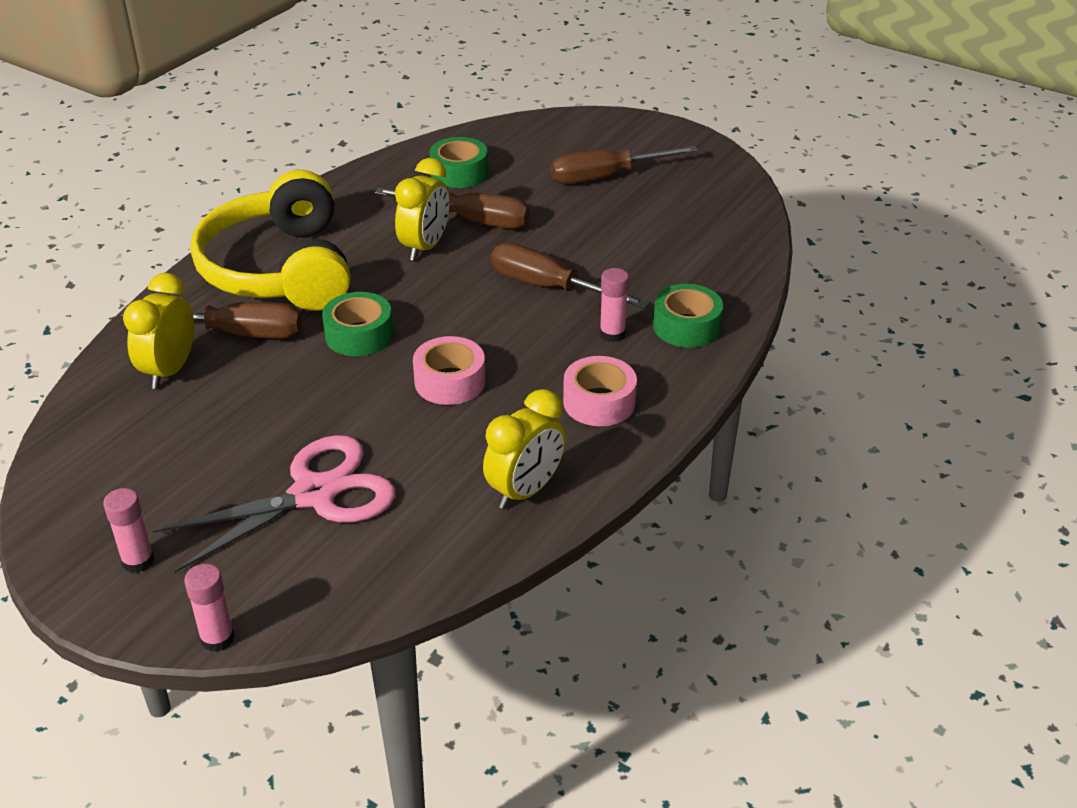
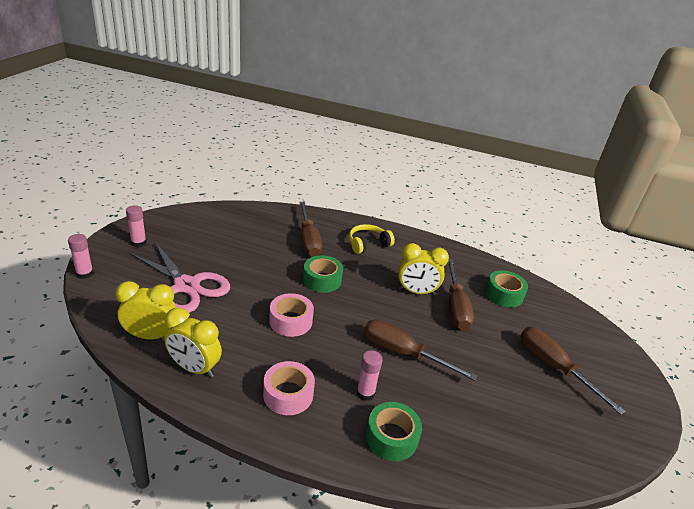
camera: 70 degrees right, 5 degrees down
(169, 371) = (273, 226): yellow clock -> yellow clock (151, 336)
(280, 269) = (368, 244): yellow headphones -> yellow headphones, size x0.46
(549, 287) = (403, 353): brown screwdriver -> brown screwdriver turned 75 degrees counterclockwise

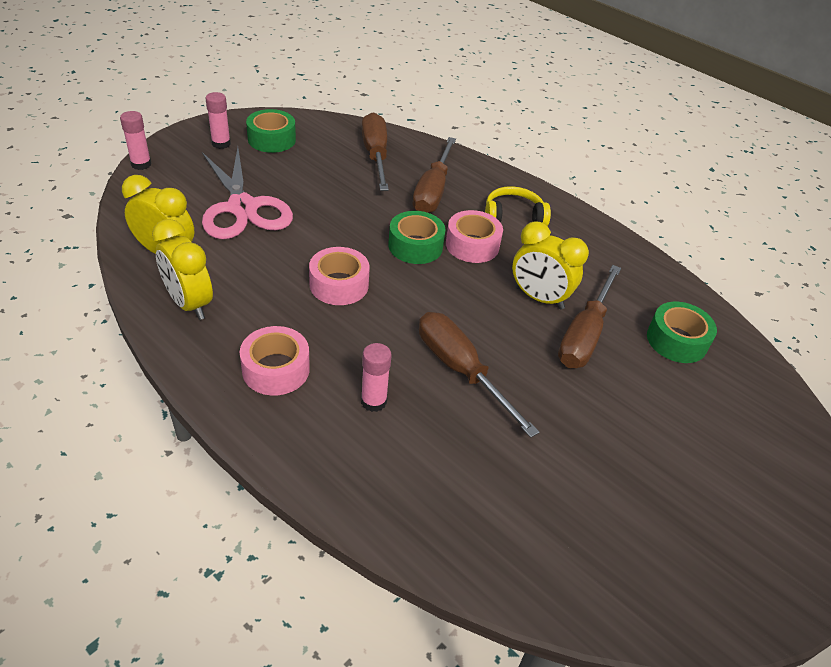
camera: 25 degrees right, 10 degrees up
(356, 269) = (472, 245): none -> pink tape
(391, 437) = (369, 466): green tape -> green tape (271, 139)
(554, 367) = (681, 465): brown screwdriver -> brown screwdriver (375, 155)

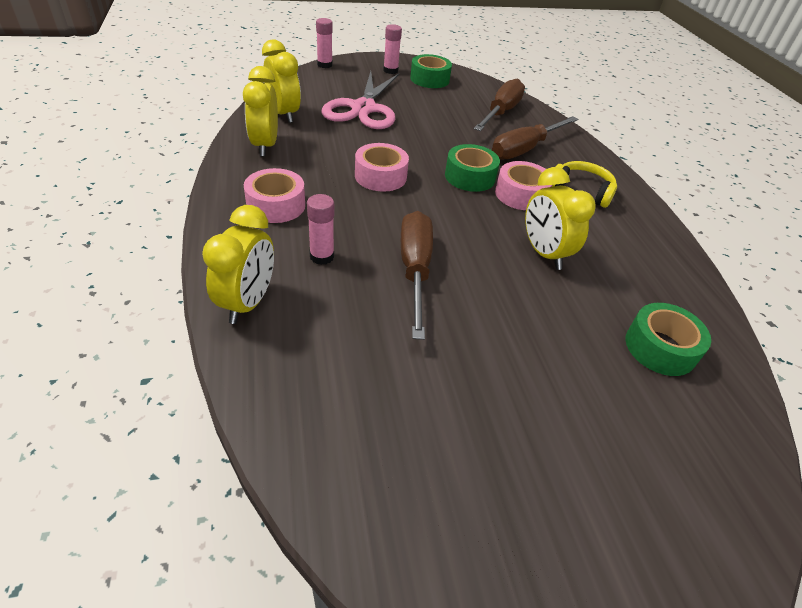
camera: 35 degrees right, 0 degrees up
(359, 486) = (248, 303): none -> yellow clock
(584, 335) = (561, 298): brown screwdriver -> none

